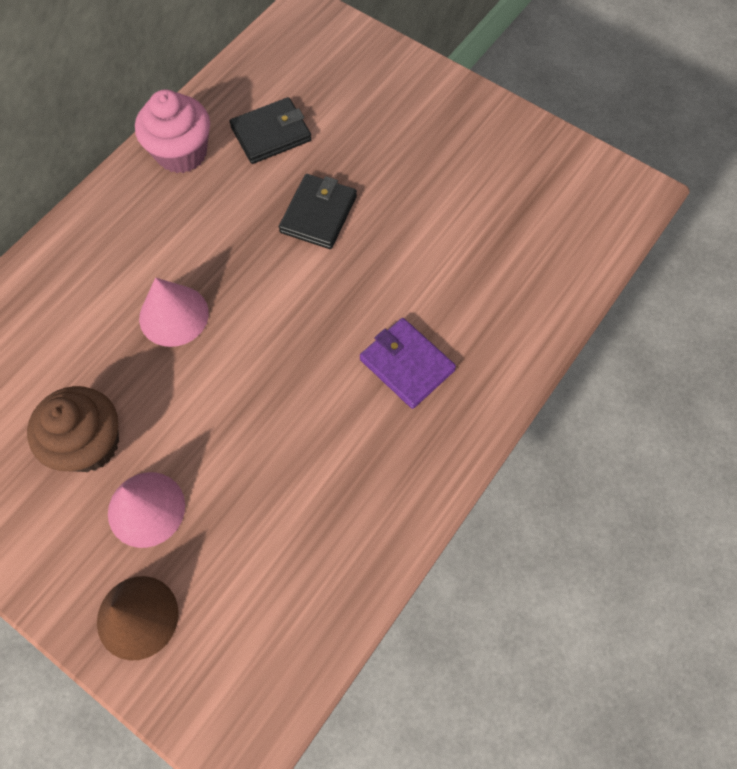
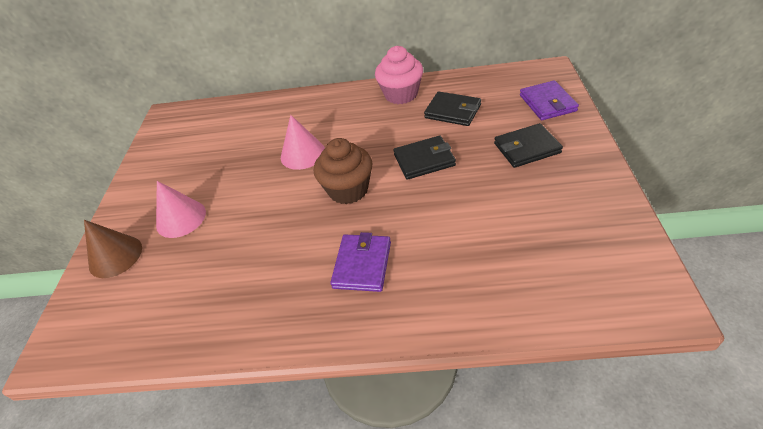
camera: 60 degrees right, 20 degrees down
(89, 443) = (205, 176): brown cupcake -> brown cupcake (348, 190)
(353, 57) = (547, 103): none -> purple wallet
(395, 126) = (526, 148): none -> black wallet

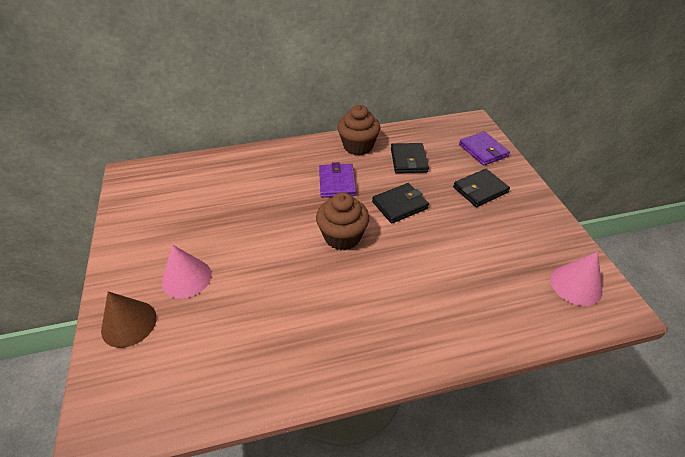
camera: 20 degrees left, 0 degrees up
(302, 154) = (287, 206): pink cone -> pink cone (576, 285)
(362, 265) = (380, 304): purple wallet -> purple wallet (337, 183)
(401, 94) = (358, 146): pink cupcake -> brown cupcake
(453, 111) = (408, 160): black wallet -> black wallet turned 75 degrees clockwise

